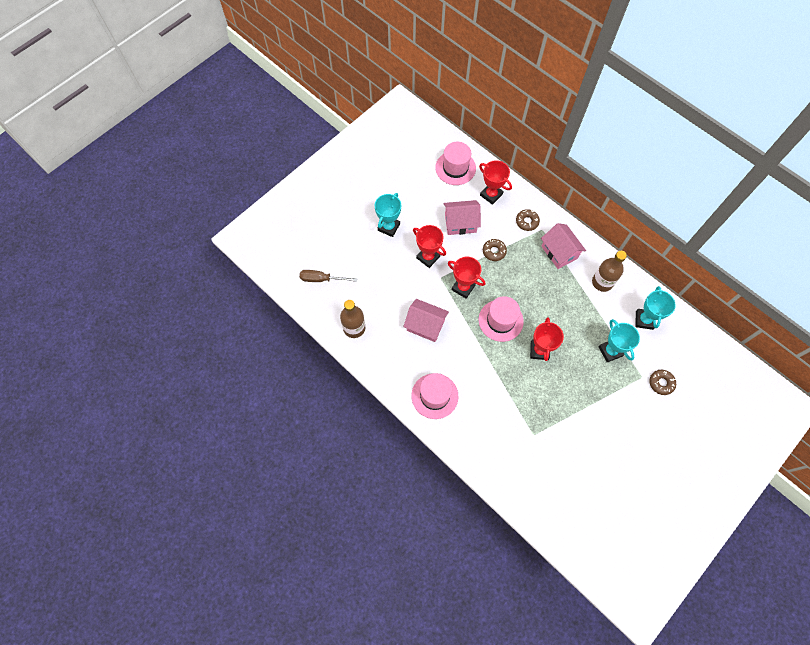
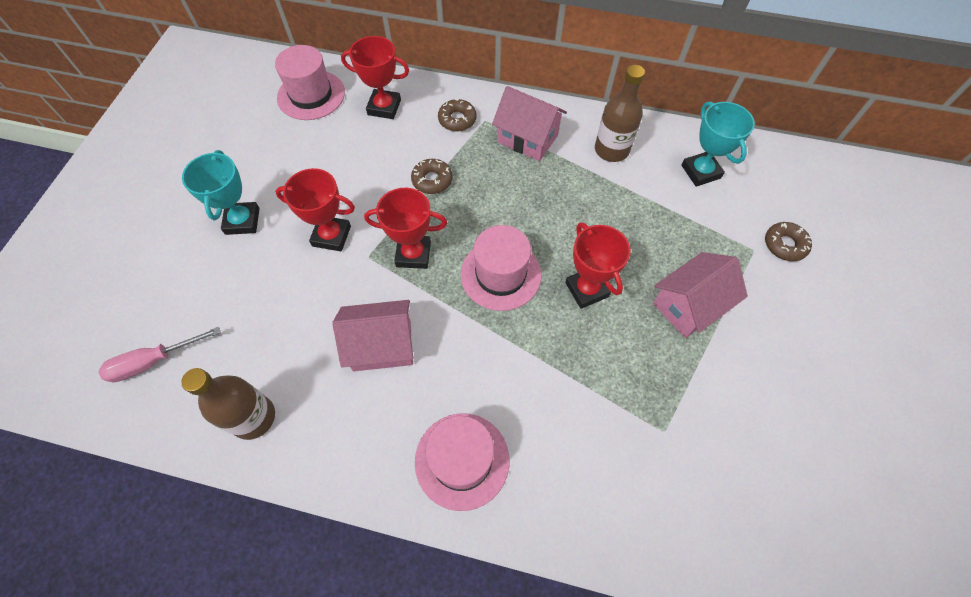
camera: 30 degrees left, 5 degrees down
(322, 279) = (153, 361): brown screwdriver -> pink screwdriver
(460, 223) = (358, 164): pink house -> pink house (689, 305)
(610, 351) = (686, 237): turquoise trophy -> none

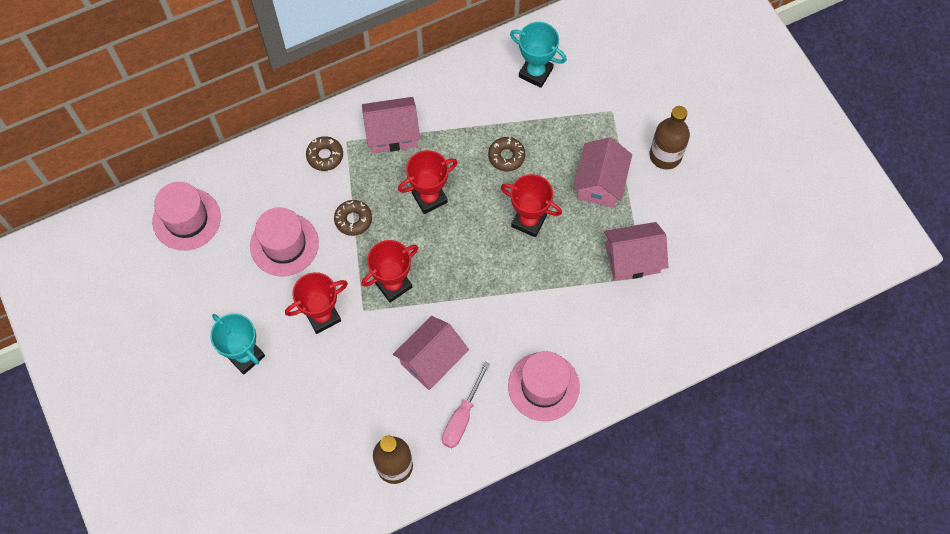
camera: 40 degrees left, 5 degrees up
(153, 361) = (291, 489): pink screwdriver -> pink screwdriver (462, 417)
(384, 107) = (257, 187): red trophy -> red trophy (429, 198)
(501, 274) = (465, 253): pink hat -> pink hat (284, 244)
(611, 150) = (460, 99): brown bottle -> brown bottle (665, 155)
(665, 404) = (632, 259): none -> pink house
(784, 245) = (628, 92): brown donut -> brown donut (506, 156)

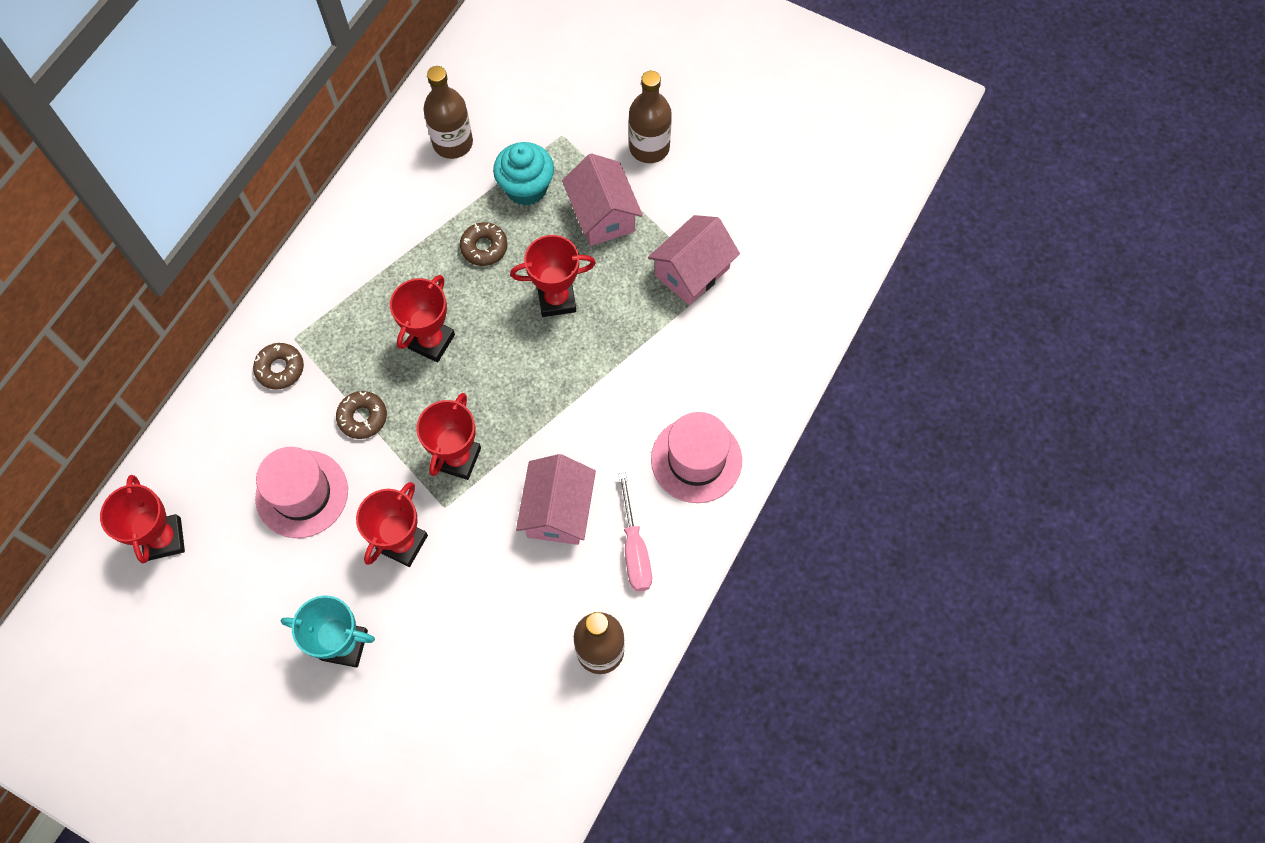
camera: 35 degrees left, 0 degrees up
(186, 219) = (164, 539): pink hat -> red trophy
(392, 134) = (340, 299): pink house -> none
(535, 72) = (453, 143): turquoise trophy -> brown bottle
(562, 133) = (526, 188): none -> turquoise cupcake

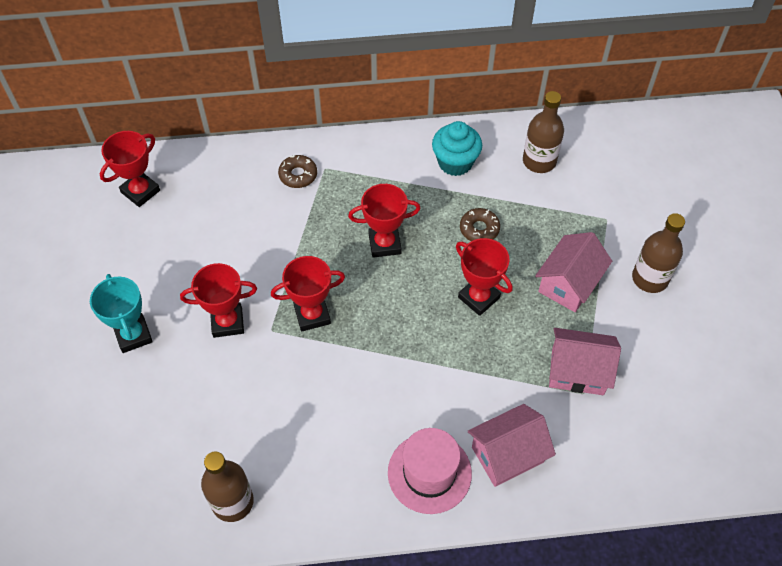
camera: 55 degrees right, 10 degrees down
(302, 494) = (221, 243): pink hat -> none
(362, 417) = (299, 241): brown donut -> none
(526, 188) = (546, 224): turquoise cupcake -> turquoise cupcake (455, 163)
(558, 511) = (319, 403): pink house -> pink house (507, 454)
(634, 548) = (327, 475): pink screwdriver -> none

